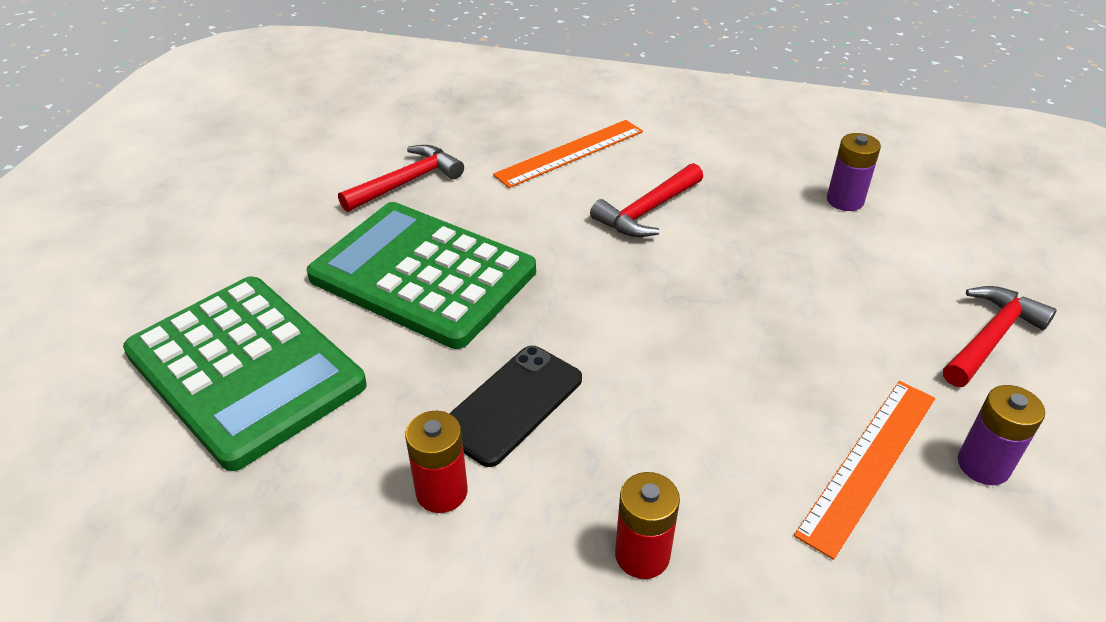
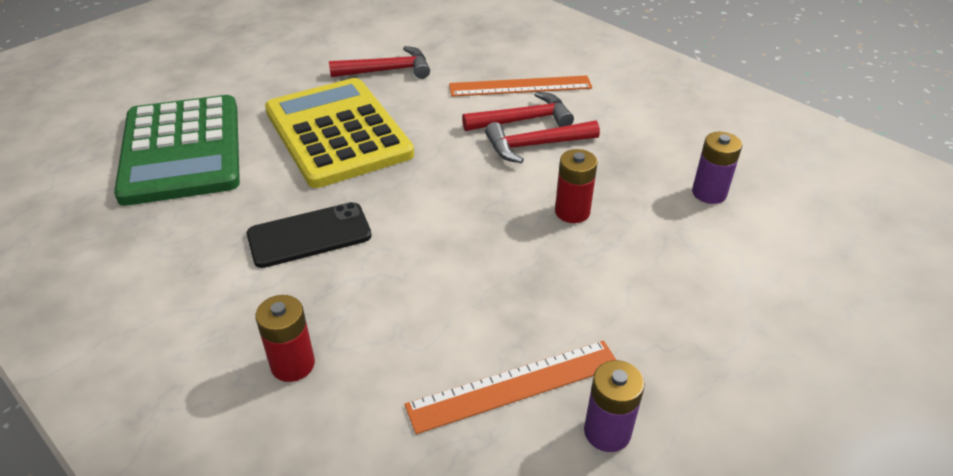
camera: 30 degrees right, 0 degrees up
(423, 275) = (337, 133): green calculator -> yellow calculator
(441, 492) = (215, 268): red battery -> red battery (572, 212)
(990, 338) = (724, 345): red hammer -> red hammer (523, 120)

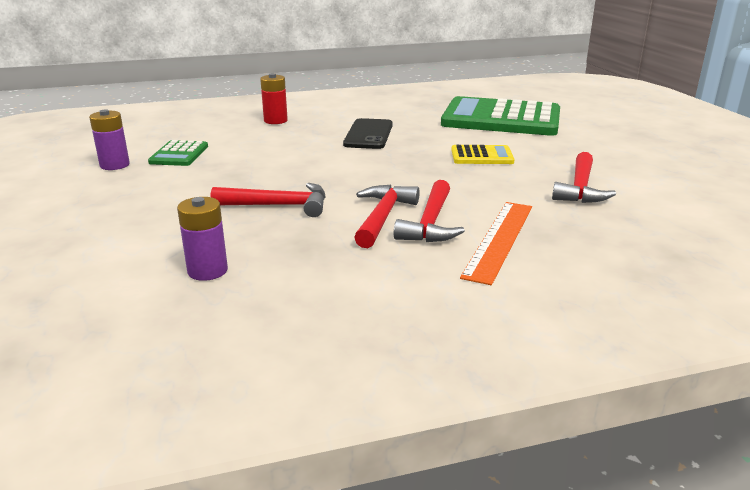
camera: 120 degrees right, 15 degrees down
(337, 133) = (482, 156): yellow calculator -> yellow calculator, size x0.45
(514, 385) = (179, 154): orange ruler -> green calculator
(572, 212) = (278, 205): red battery -> red hammer

